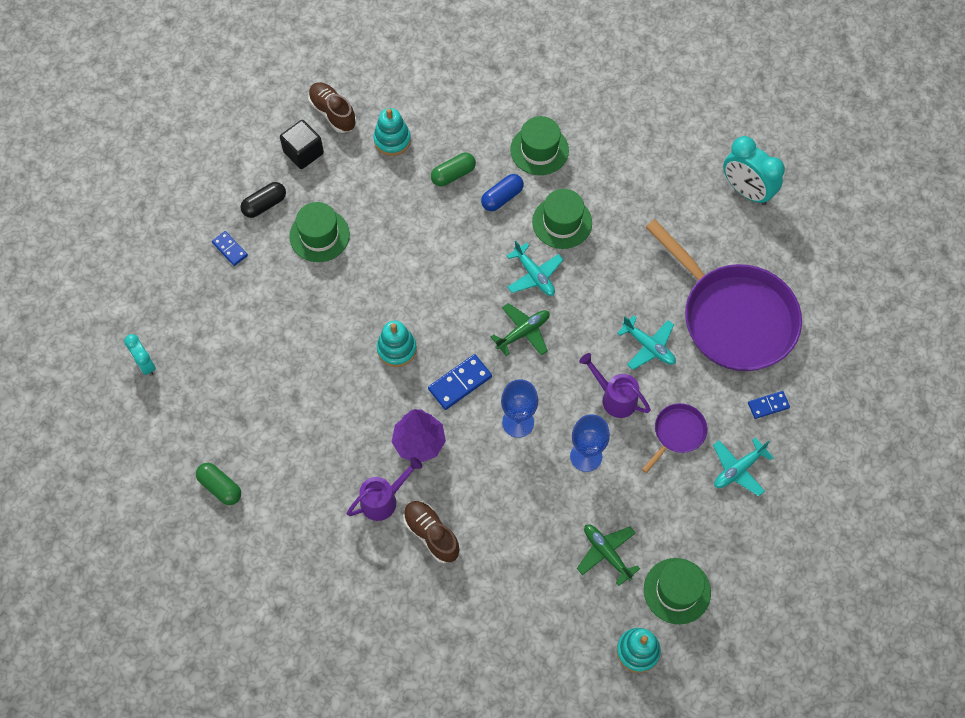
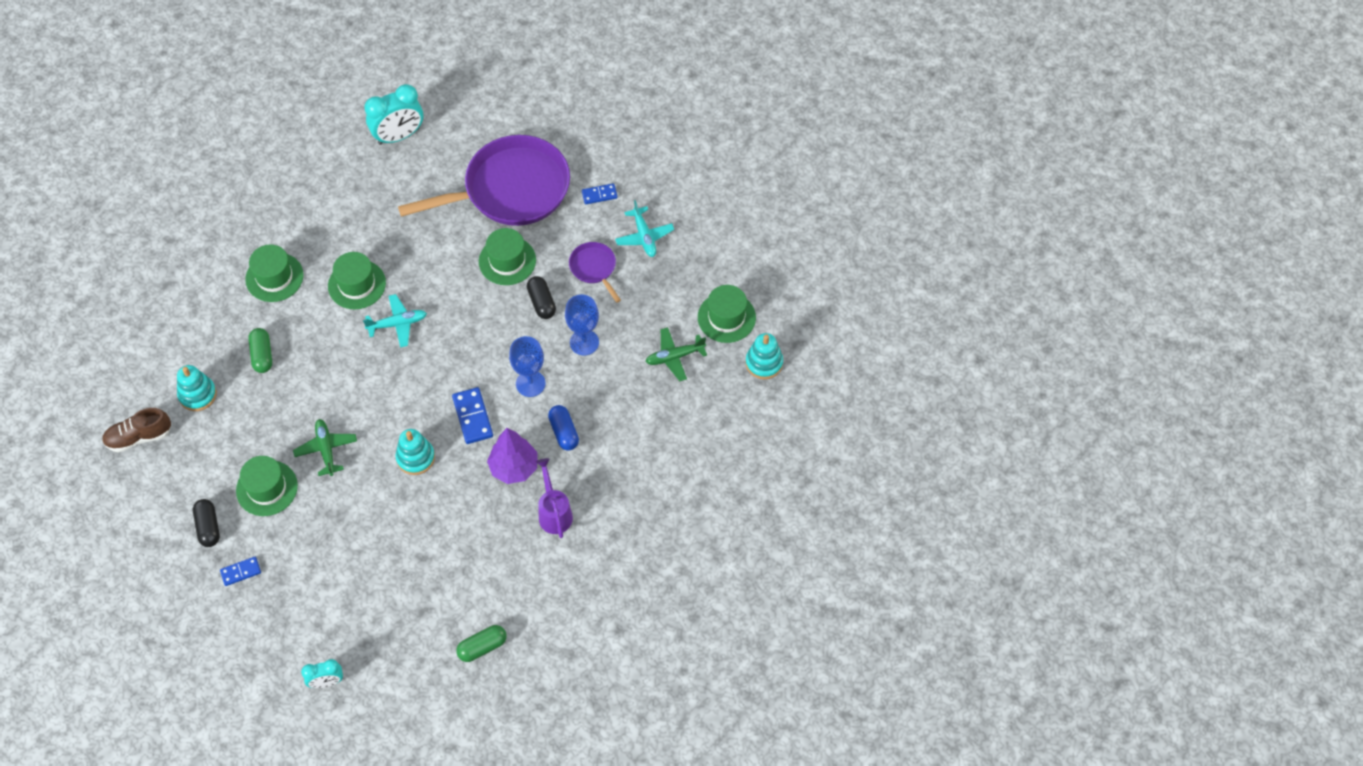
camera: 70 degrees left, 5 degrees down
(303, 152) = (169, 476): black cube -> none
(431, 534) = (602, 484): brown shoe -> none
(502, 197) = (307, 323): blue capsule -> blue capsule (564, 432)
(523, 332) = (448, 351): green plane -> green plane (326, 449)
(614, 397) = (541, 302): purple watering can -> black capsule
(648, 346) = (507, 261): turquoise plane -> green hat
(768, 405) = (599, 195): blue domino -> blue domino turned 75 degrees clockwise

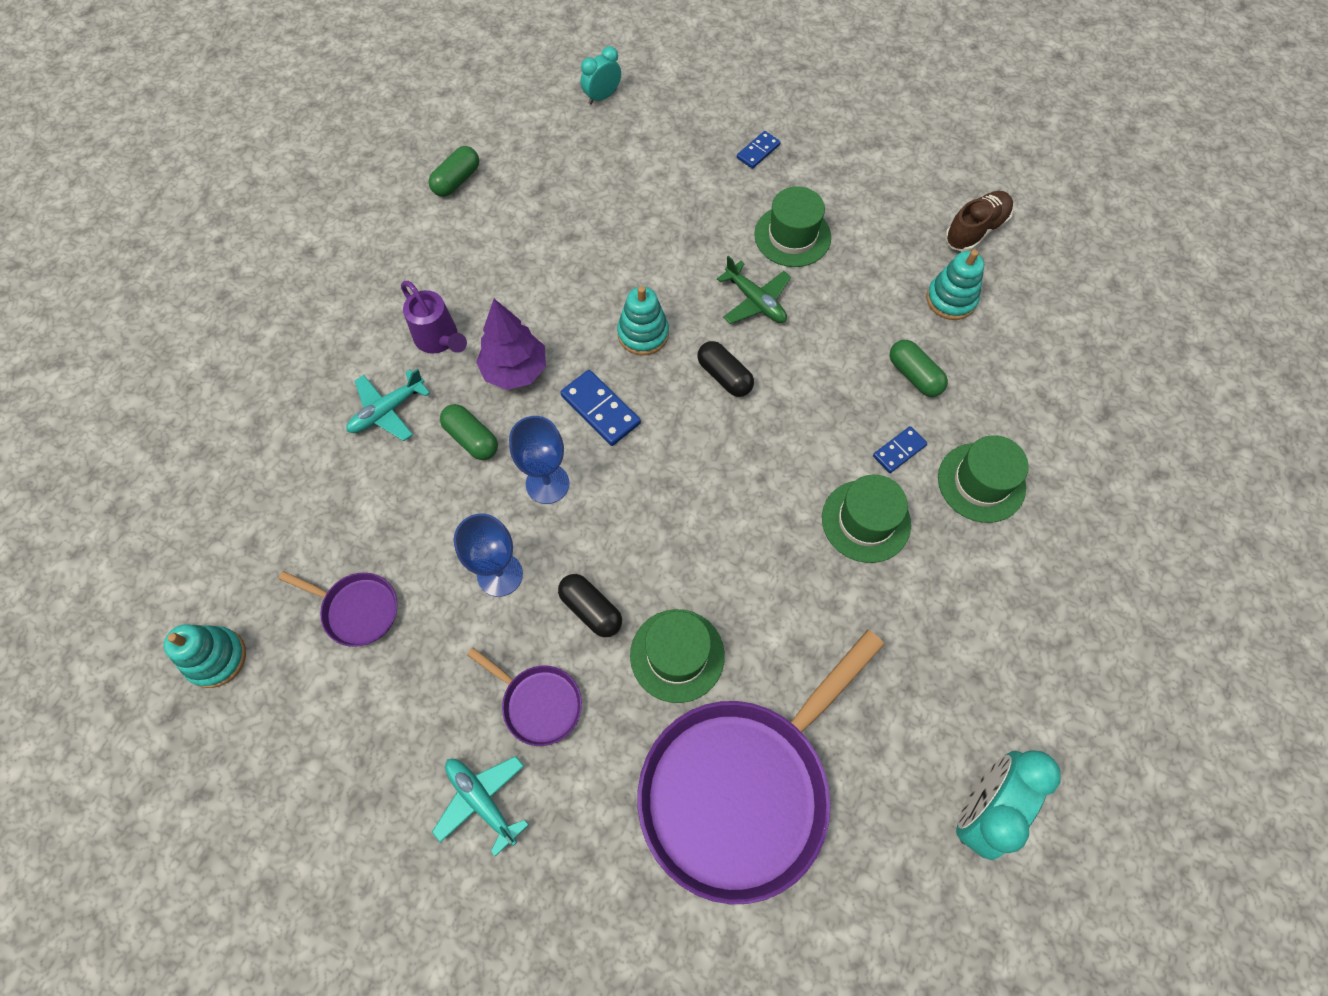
camera: 155 degrees right, 5 degrees up
(208, 527) = (825, 177): black capsule -> black capsule (724, 376)
(397, 324) = (773, 489): turquoise plane -> turquoise plane (387, 411)
(564, 432) = (471, 439): blue capsule -> green capsule
(599, 195) = (591, 850): blue domino -> blue domino (899, 451)
(674, 357) = (357, 609): green plane -> purple pan
(726, 317) = (297, 710): green hat -> none

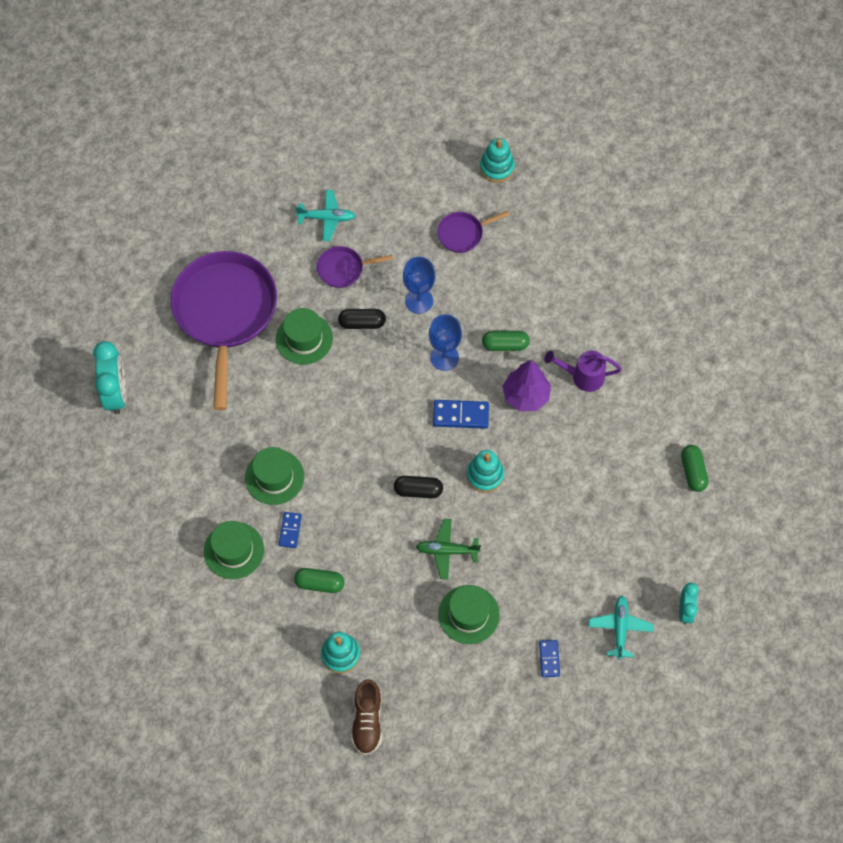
camera: 135 degrees right, 0 degrees up
(387, 411) = (561, 321): turquoise plane -> turquoise plane (620, 628)

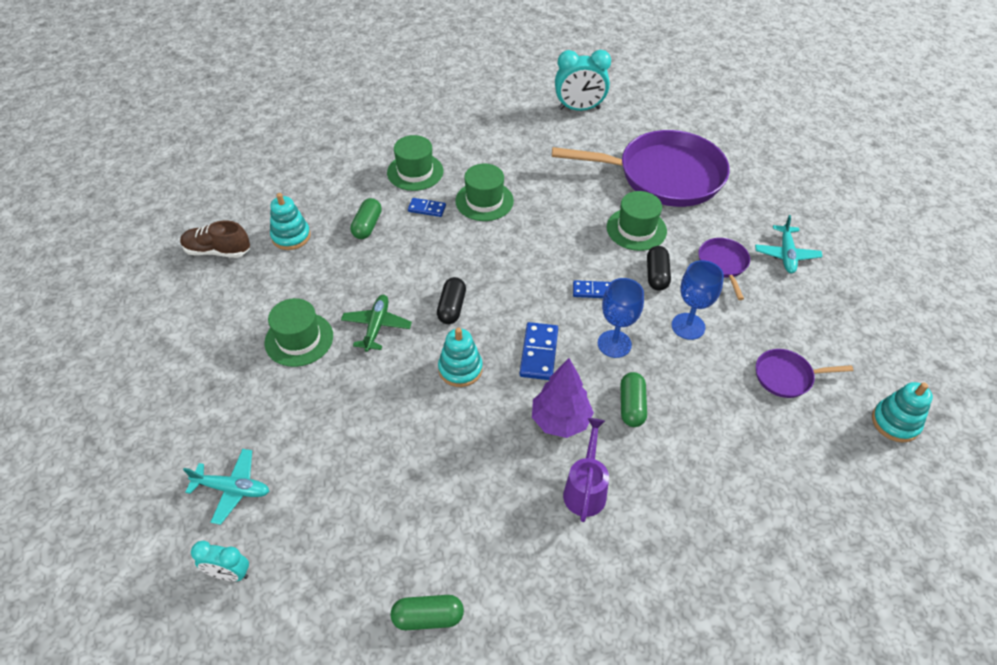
camera: 95 degrees right, 15 degrees down
(463, 234) = (786, 376): purple pan -> purple pan turned 75 degrees counterclockwise
(549, 659) = (222, 409): blue domino -> blue domino (592, 291)

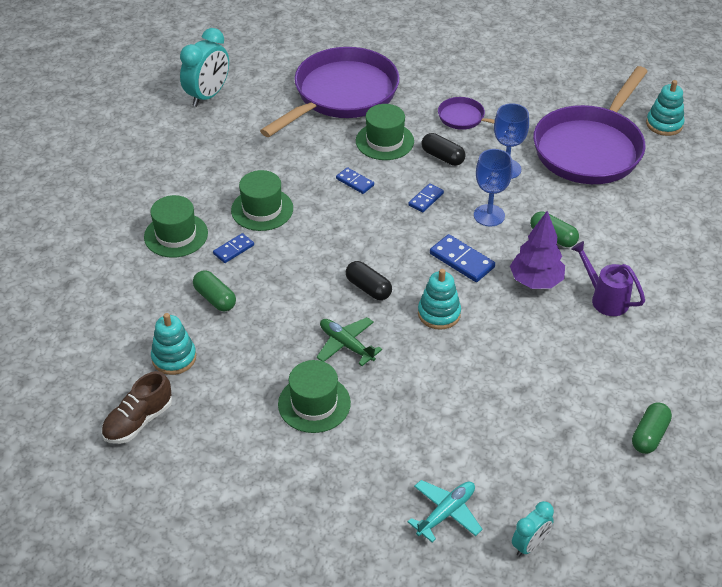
camera: 55 degrees left, 5 degrees down
(568, 236) = (355, 182): none -> blue domino
(786, 254) = (484, 83): turquoise plane -> none
(786, 376) = (590, 148): purple pan -> purple pan, size x2.28

